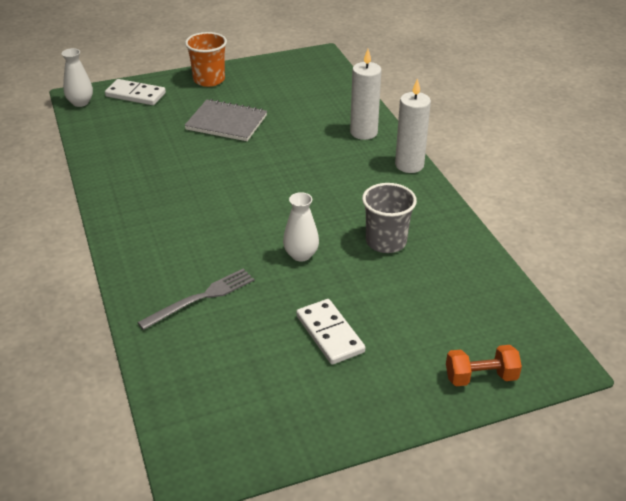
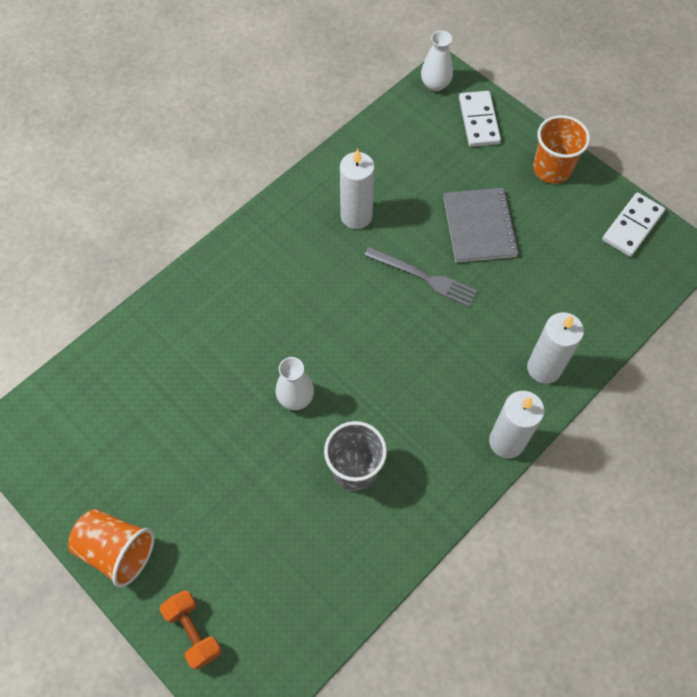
camera: 65 degrees right, 25 degrees up
(160, 174) = (356, 216): none -> white candle
(201, 298) = (197, 342): grey fork -> grey fork (424, 277)
(330, 334) = (196, 471): white domino -> white domino (632, 226)
(376, 410) = (117, 550): none -> orange cup

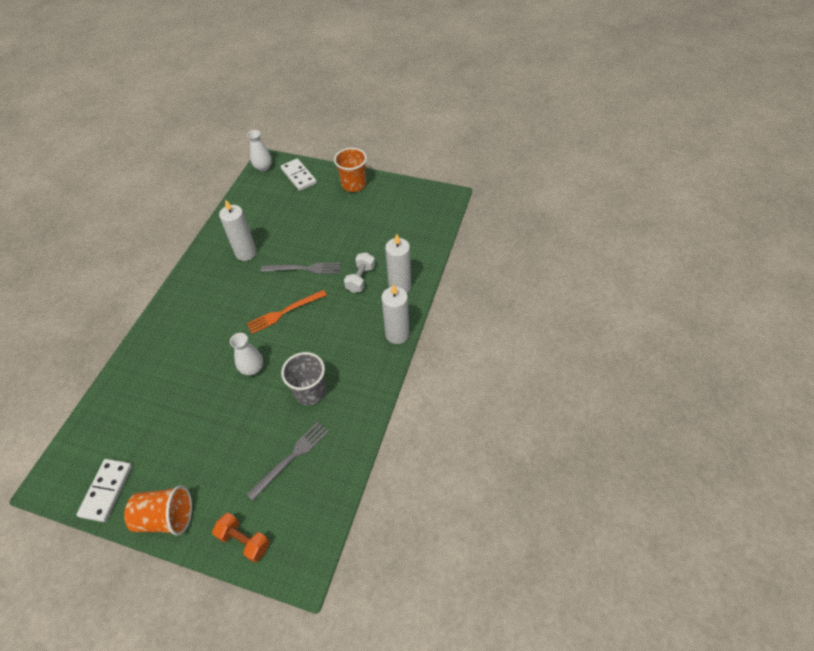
camera: 25 degrees left, 10 degrees down
(292, 551) = (291, 458): none -> grey fork
(370, 333) = (284, 312): none -> orange fork
(479, 226) = (325, 229): grey notebook -> none
(494, 330) = (360, 279): none -> white dumbbell
(632, 226) = (414, 195): white domino -> white domino (107, 491)

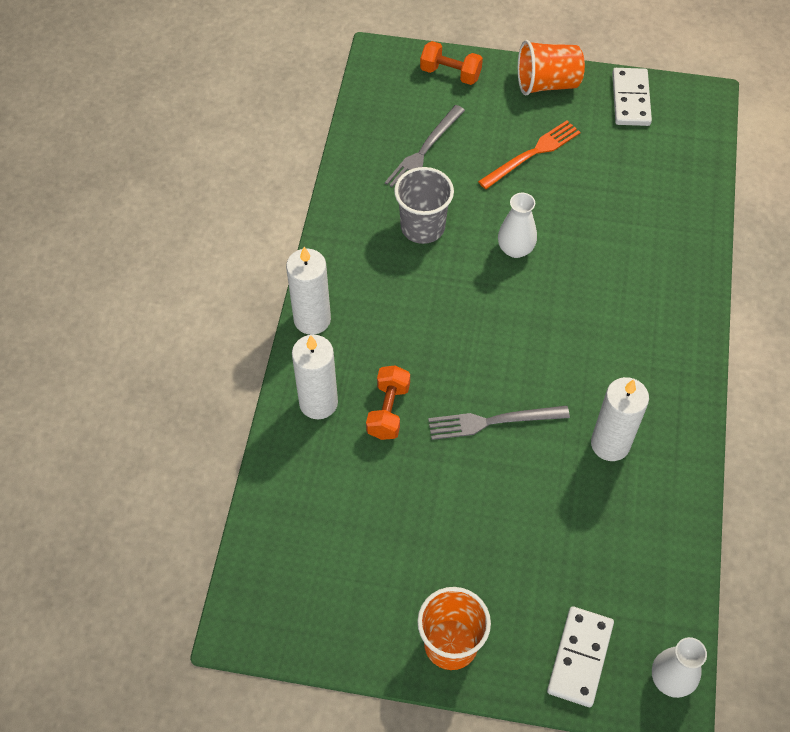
camera: 170 degrees right, 5 degrees up
(284, 312) = (499, 338): orange fork -> orange fork (532, 154)
(298, 176) = (580, 657): white domino -> white domino turned 60 degrees clockwise
(360, 279) = (388, 411): white dumbbell -> orange dumbbell

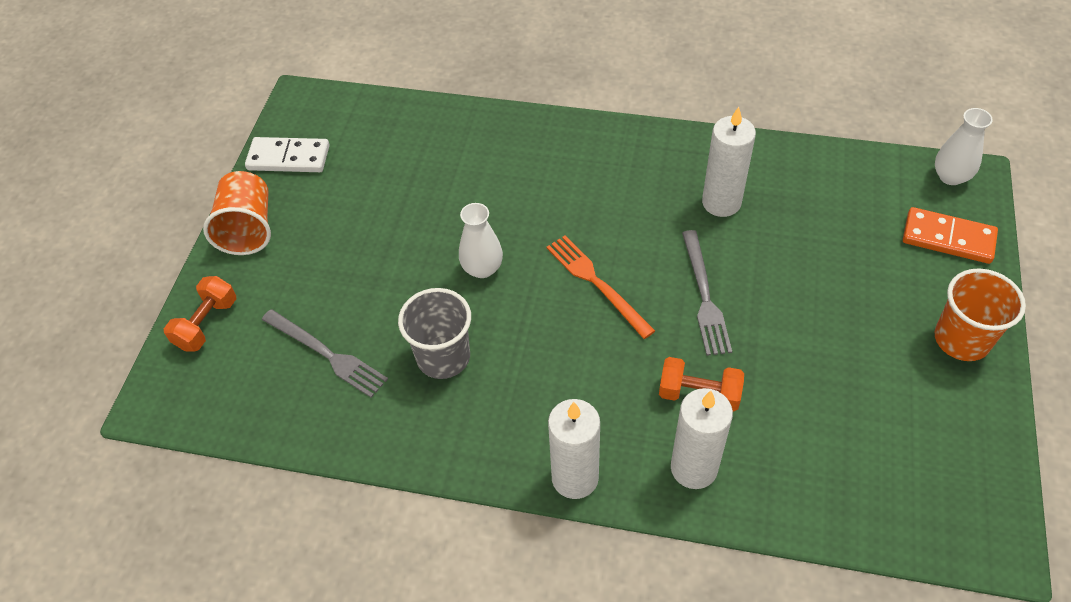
camera: 85 degrees left, 5 degrees down
(532, 154) = (349, 247): orange fork -> orange fork (596, 283)
(580, 657) = (948, 238): white domino -> orange domino

